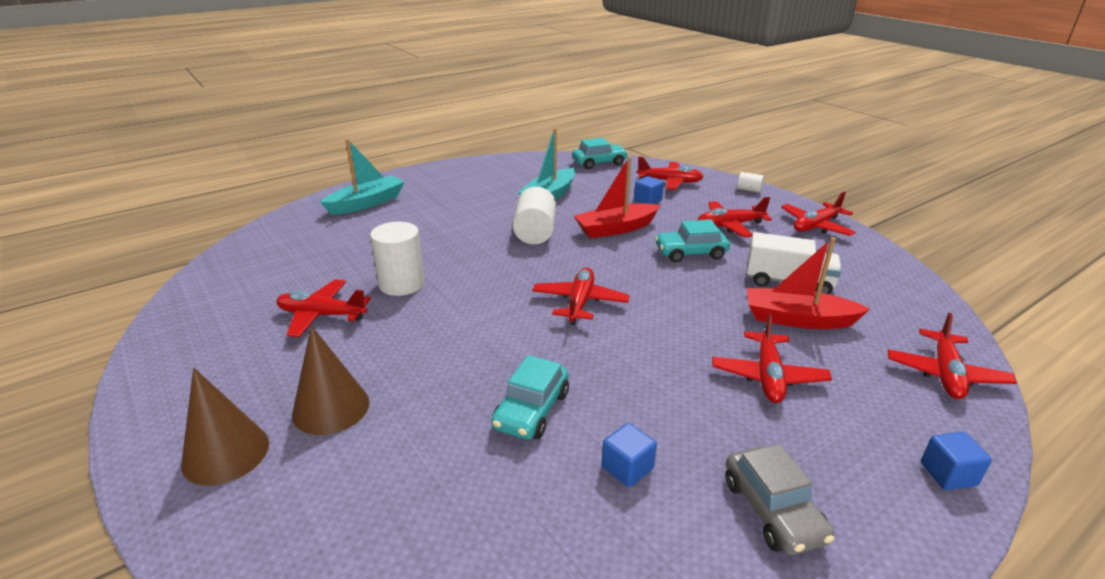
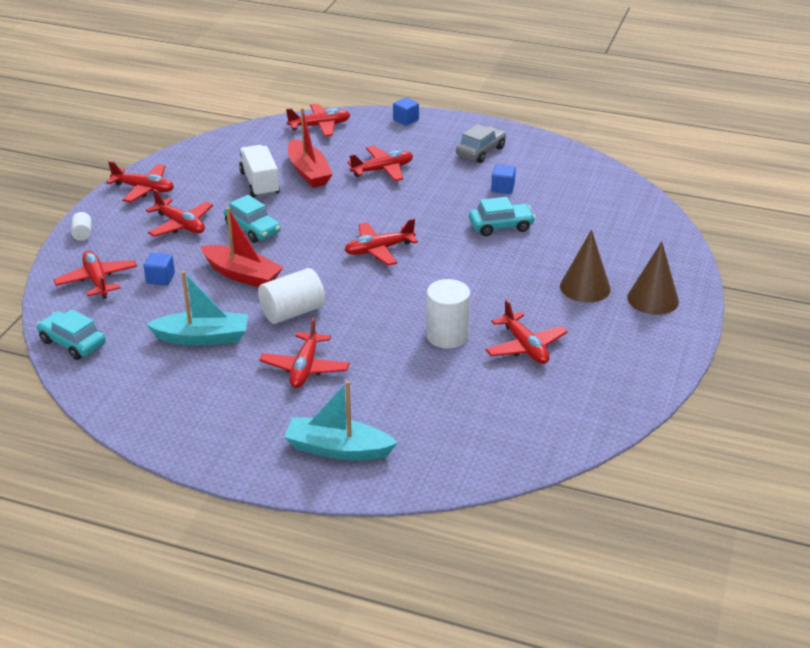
camera: 125 degrees left, 5 degrees up
(461, 217) = (305, 368): none -> red plane

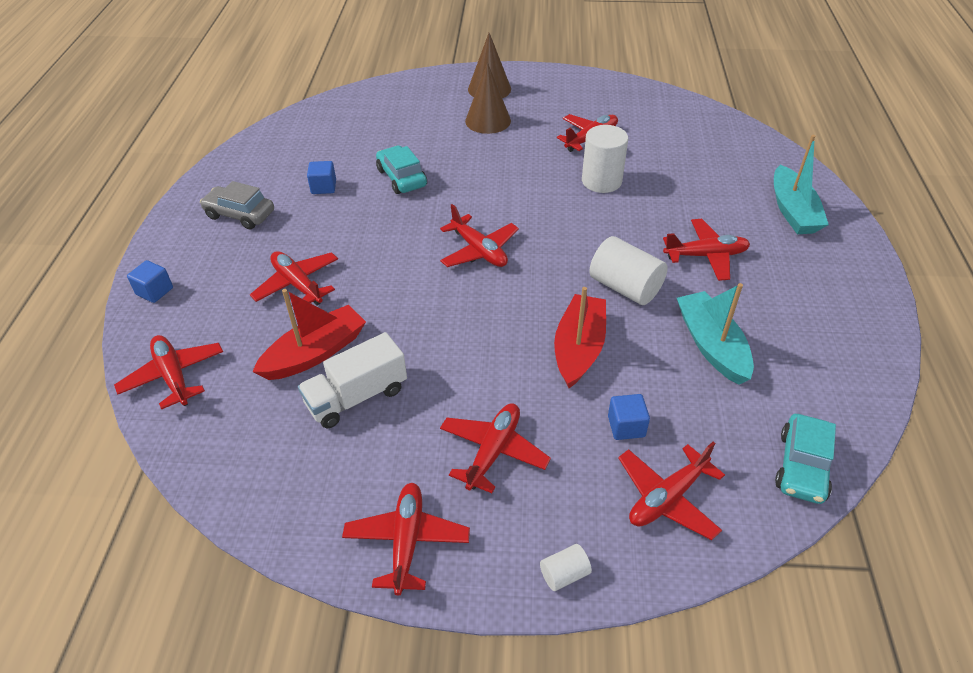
camera: 105 degrees left, 10 degrees up
(253, 229) = (476, 369): turquoise car -> none

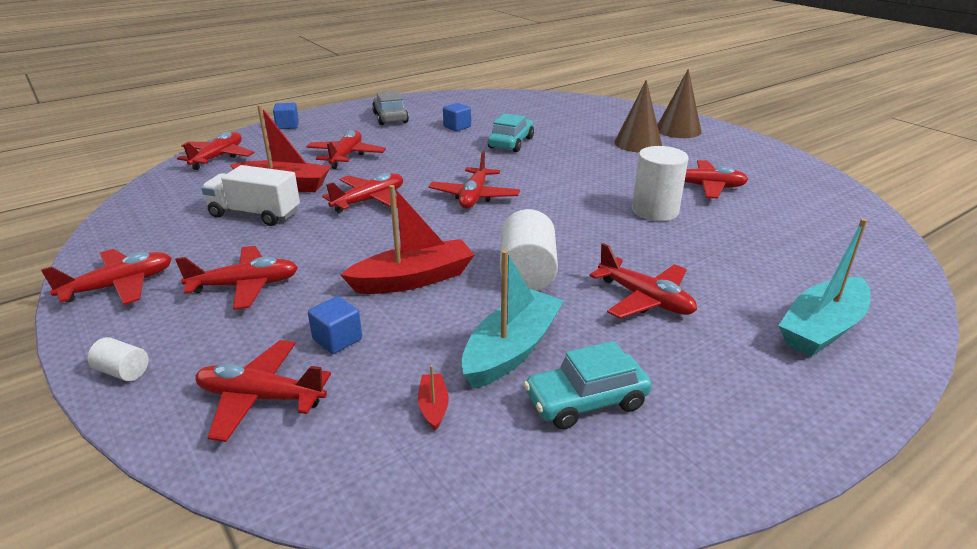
camera: 50 degrees right, 15 degrees down
(416, 312) = (369, 201): none -> red plane
(743, 412) = (433, 406): none -> red boat
(802, 466) = (390, 483): turquoise car -> turquoise car (586, 401)

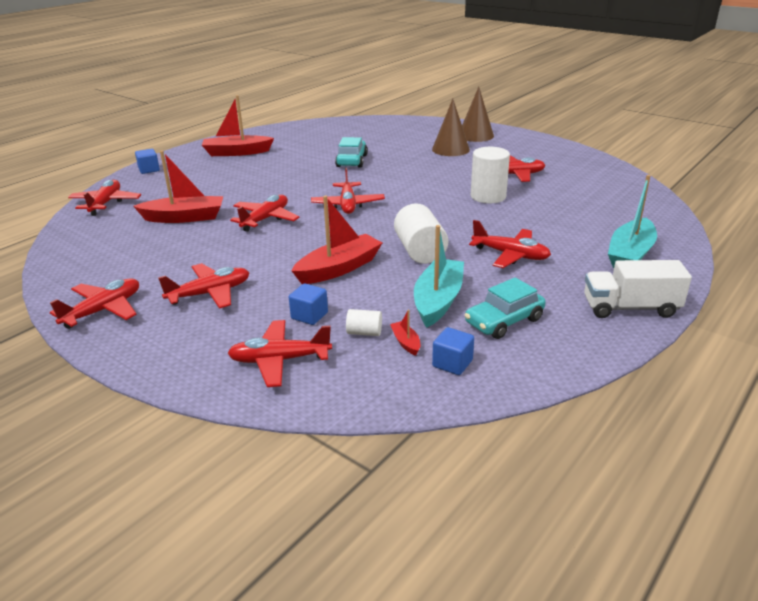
camera: 15 degrees left, 0 degrees up
(123, 371) = (159, 364): white cylinder -> white cylinder (364, 332)
(255, 214) = (176, 242): white truck -> white truck (630, 308)
(346, 156) = (221, 188): red plane -> none
(390, 118) = (237, 152): grey car -> red boat
(457, 127) = (299, 153): blue cube -> blue cube (452, 363)

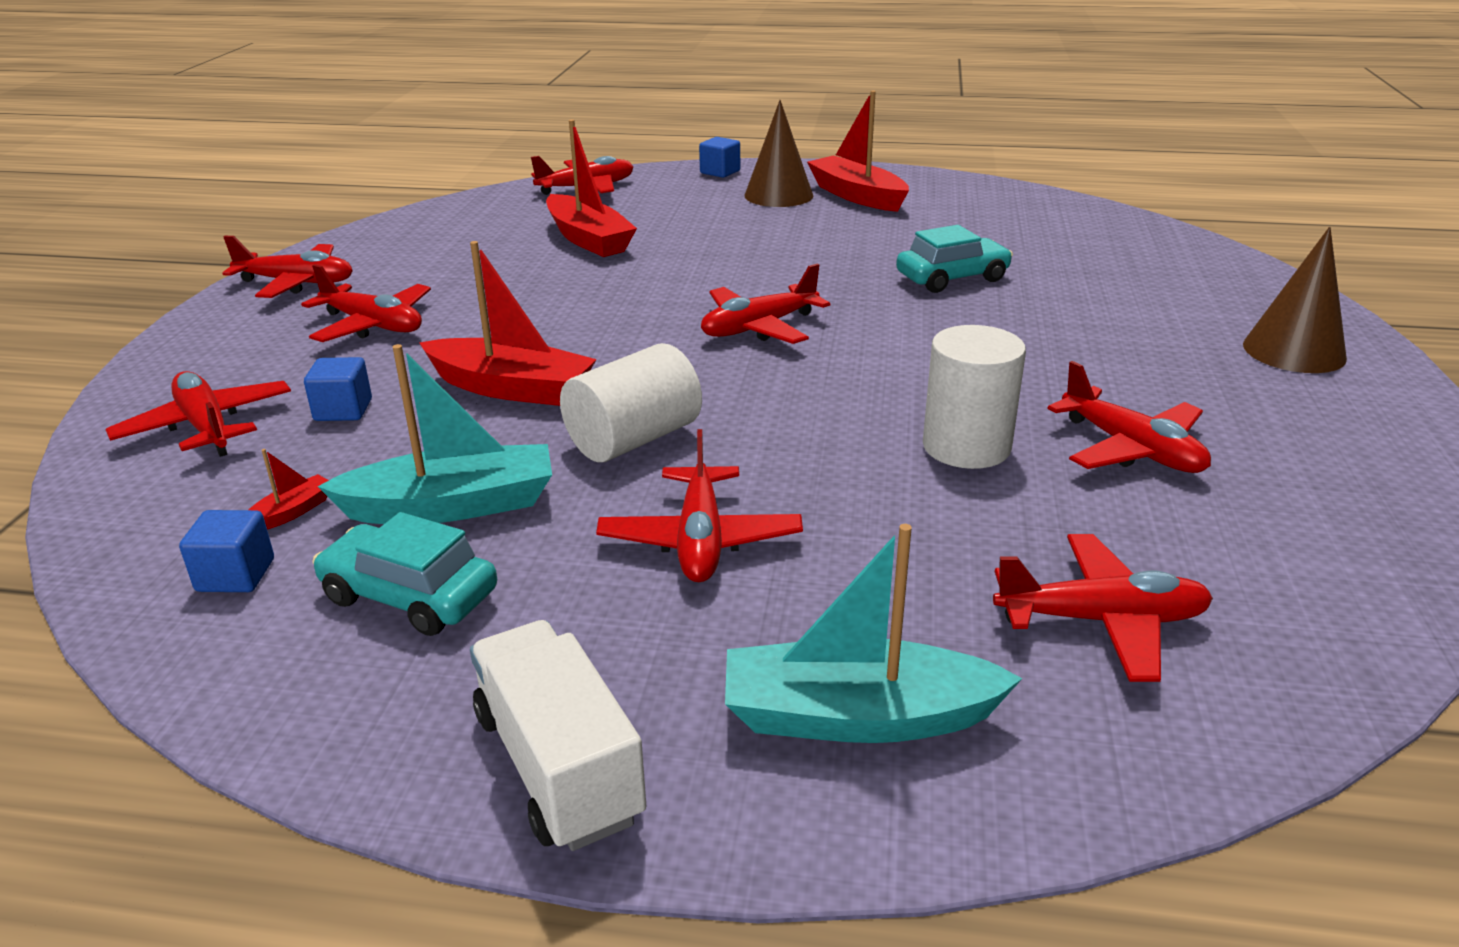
camera: 60 degrees right, 0 degrees up
(265, 219) = (636, 287): red plane -> red plane (1101, 620)
(364, 332) = (310, 468): white cylinder -> none
(450, 149) = (1162, 346): brown cone -> brown cone (778, 195)

